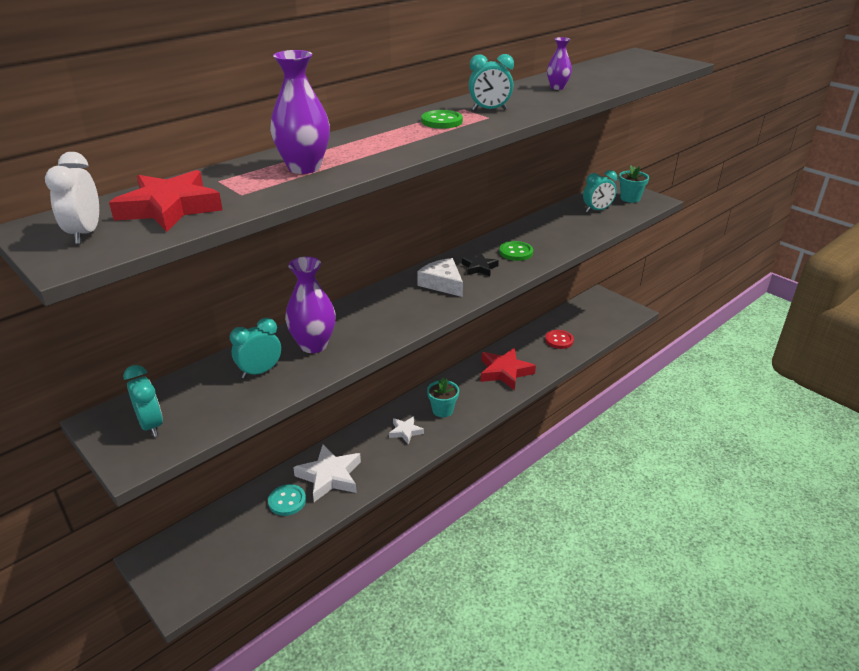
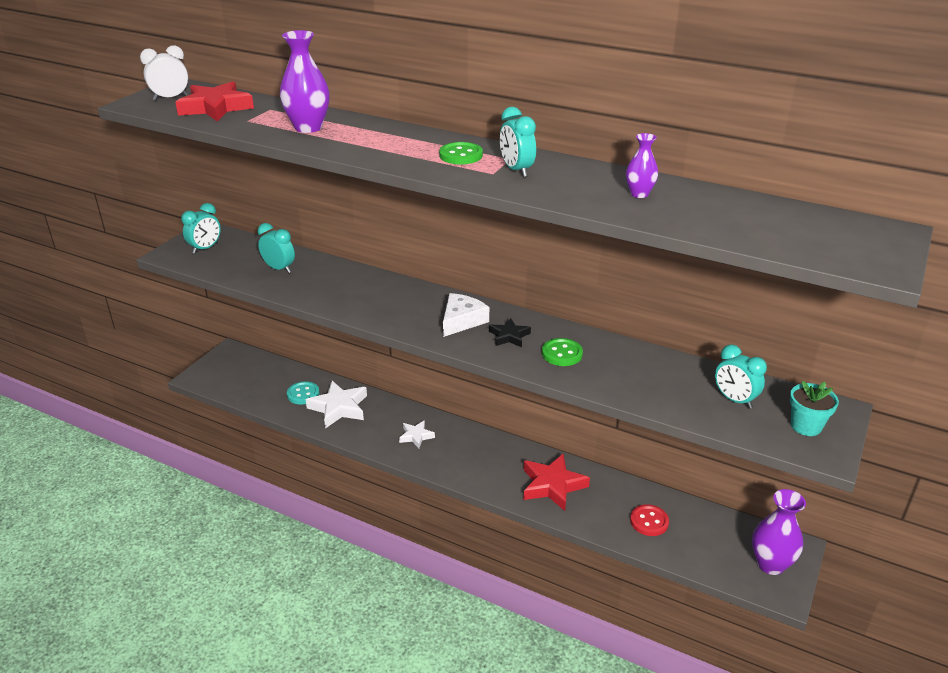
camera: 70 degrees right, 0 degrees up
(313, 345) = (324, 281): purple vase -> purple vase (770, 564)
(442, 410) = (460, 453): turquoise flower pot -> none

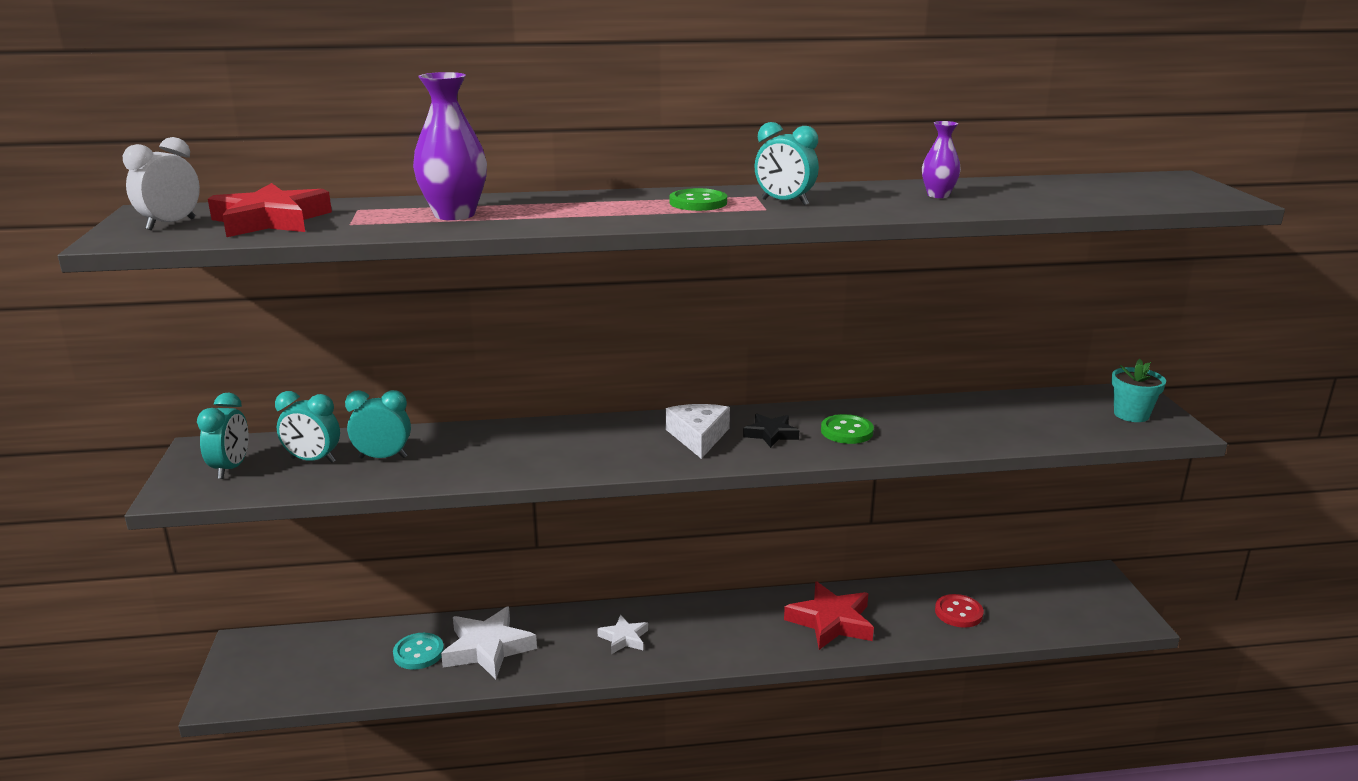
camera: 35 degrees left, 10 degrees down
(734, 400) = (1050, 415): turquoise clock -> turquoise clock (313, 460)
(770, 564) = (1097, 600): purple vase -> none

